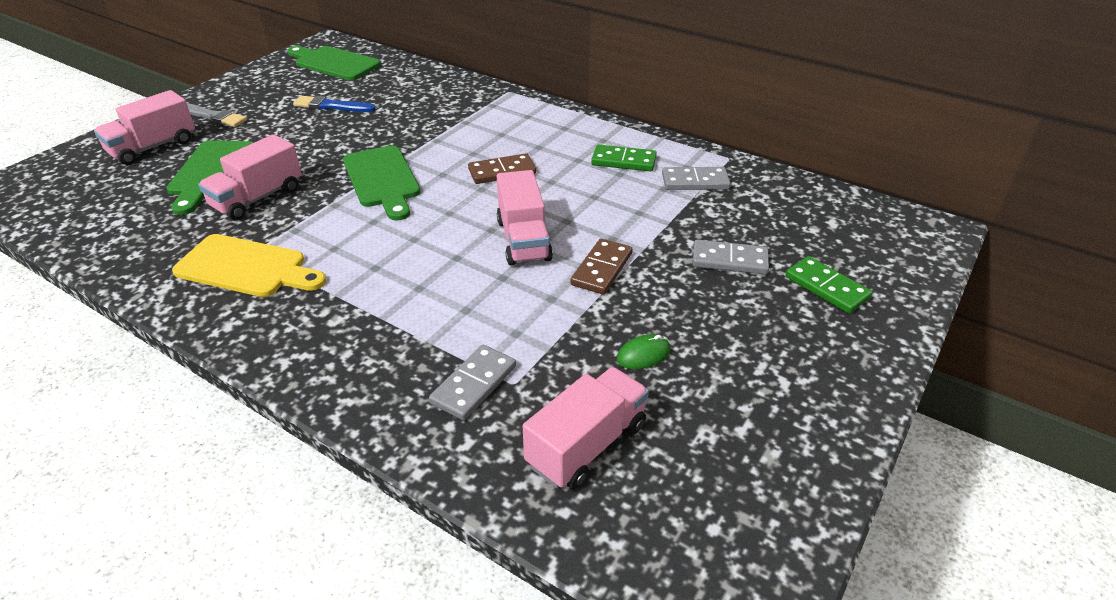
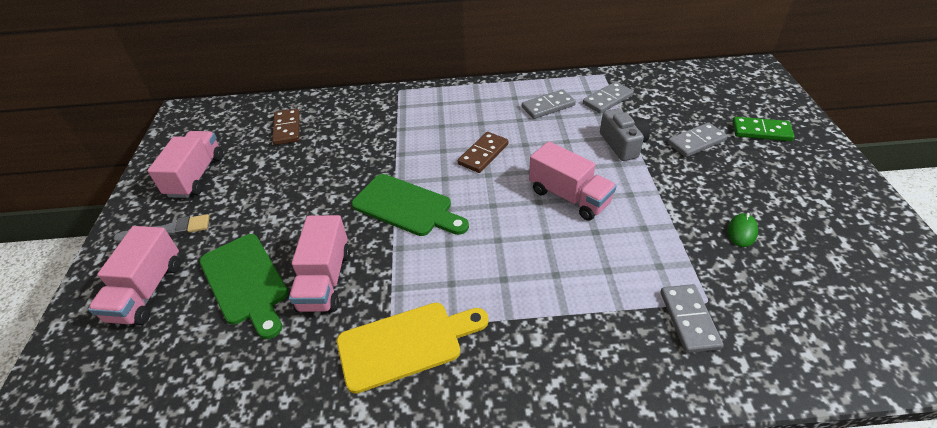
camera: 35 degrees left, 5 degrees up
(331, 106) = (271, 167): blue brush -> none
(334, 63) = (218, 129): green cutting board -> none
(586, 445) = (799, 312): pink truck -> pink truck (196, 176)
(601, 269) = (642, 189): brown domino -> brown domino (287, 128)
(623, 161) = (548, 106): green domino -> grey domino
(645, 225) = (623, 144): none -> grey camera

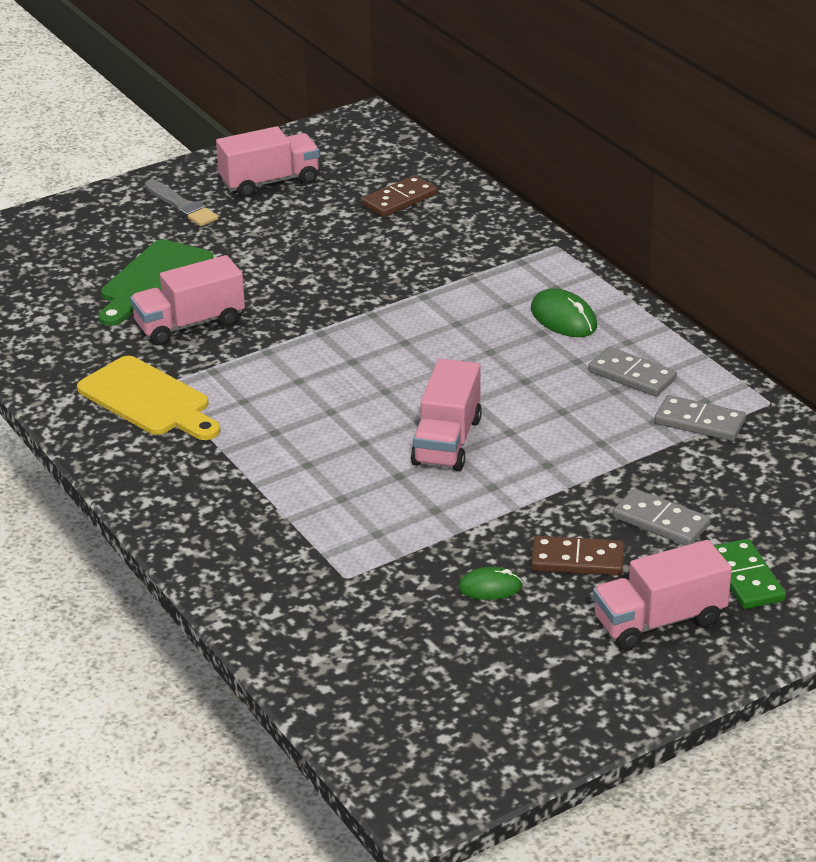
camera: 60 degrees right, 10 degrees down
(147, 291) = (103, 234): pink truck -> pink truck (659, 621)
(406, 206) = (334, 333): green cutting board -> none
(473, 110) = (563, 318): none -> green mouse
(483, 154) = (475, 355): brown domino -> brown domino (577, 560)
(623, 144) = (596, 459): grey camera -> none
(689, 319) = (308, 568): grey domino -> none

